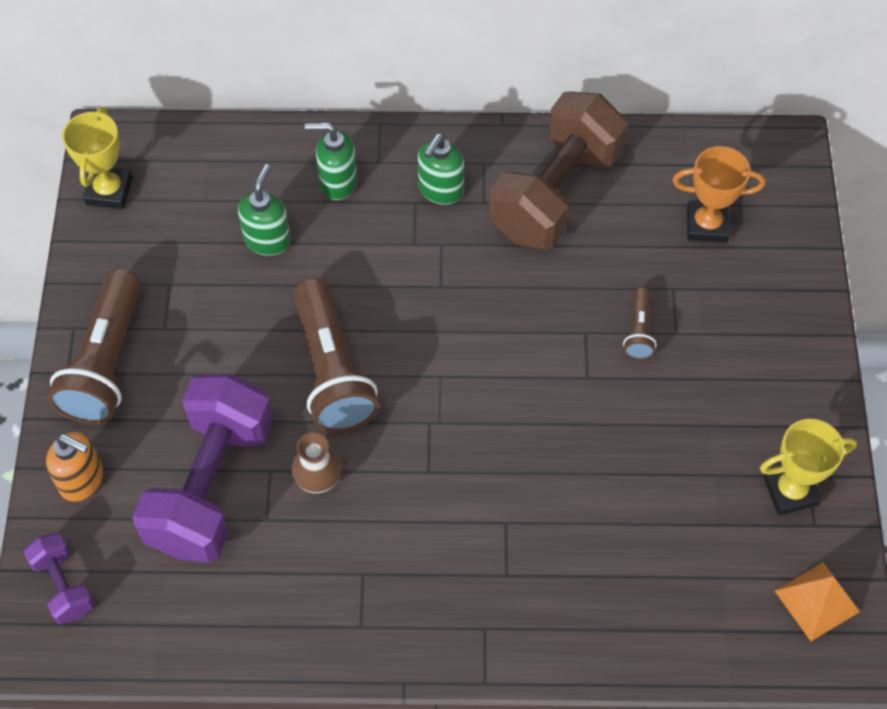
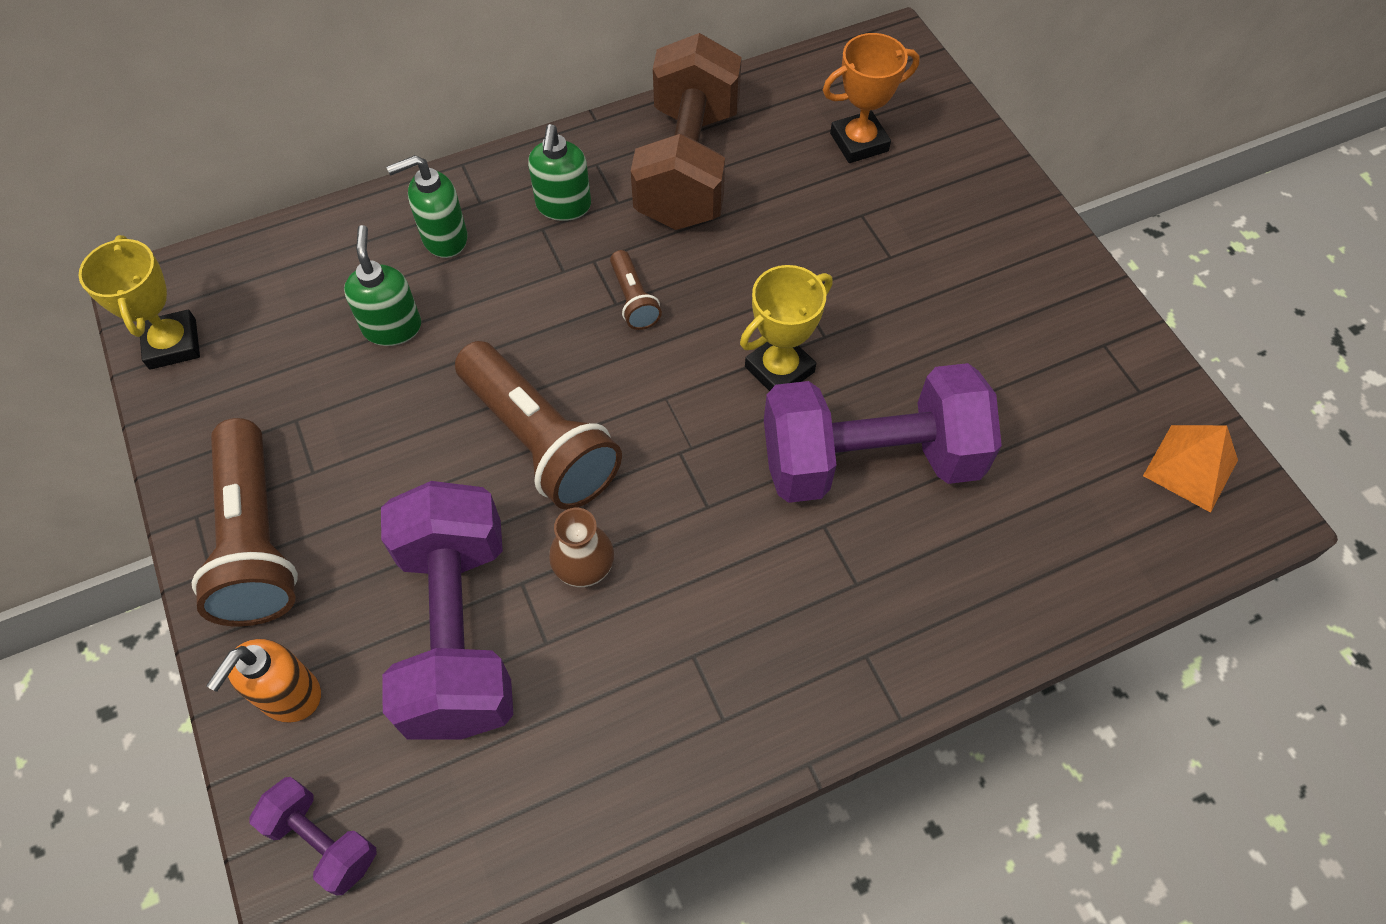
camera: 25 degrees left, 0 degrees up
(82, 480) = (289, 695): orange soap dispenser -> orange soap dispenser turned 120 degrees clockwise
(567, 489) = (870, 460): none -> purple dumbbell
(639, 331) = (851, 269): brown flashlight -> brown flashlight (633, 300)
(790, 491) = (1096, 367): yellow trophy -> yellow trophy (779, 369)

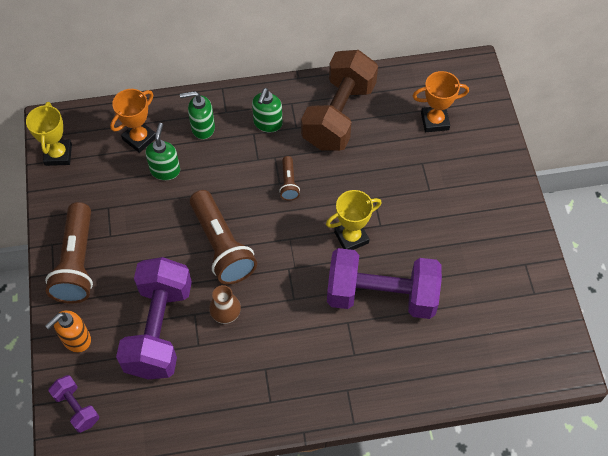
camera: 15 degrees right, 0 degrees up
(328, 281) = (139, 138): none -> orange trophy
(1190, 468) = (544, 339): orange pyramid -> none

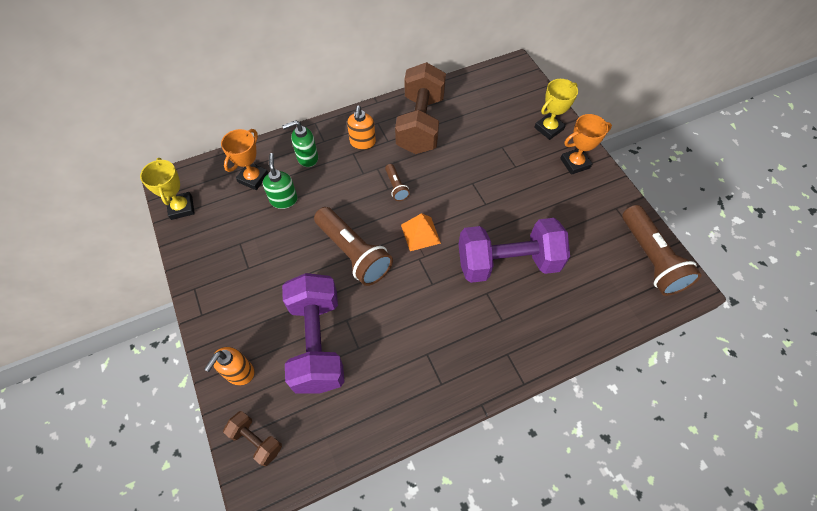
camera: 15 degrees left, 0 degrees up
(77, 263) = (222, 300): brown flashlight -> brown flashlight (650, 259)
(77, 408) = (256, 440): purple dumbbell -> brown dumbbell
(226, 314) = (375, 312): brown vase -> none
(267, 123) = (362, 143): green soap dispenser -> orange soap dispenser
(298, 242) = (420, 233): none -> orange pyramid
(351, 237) = (465, 219): yellow trophy -> yellow trophy (549, 128)
(434, 121) = (500, 112): orange trophy -> orange trophy (575, 163)

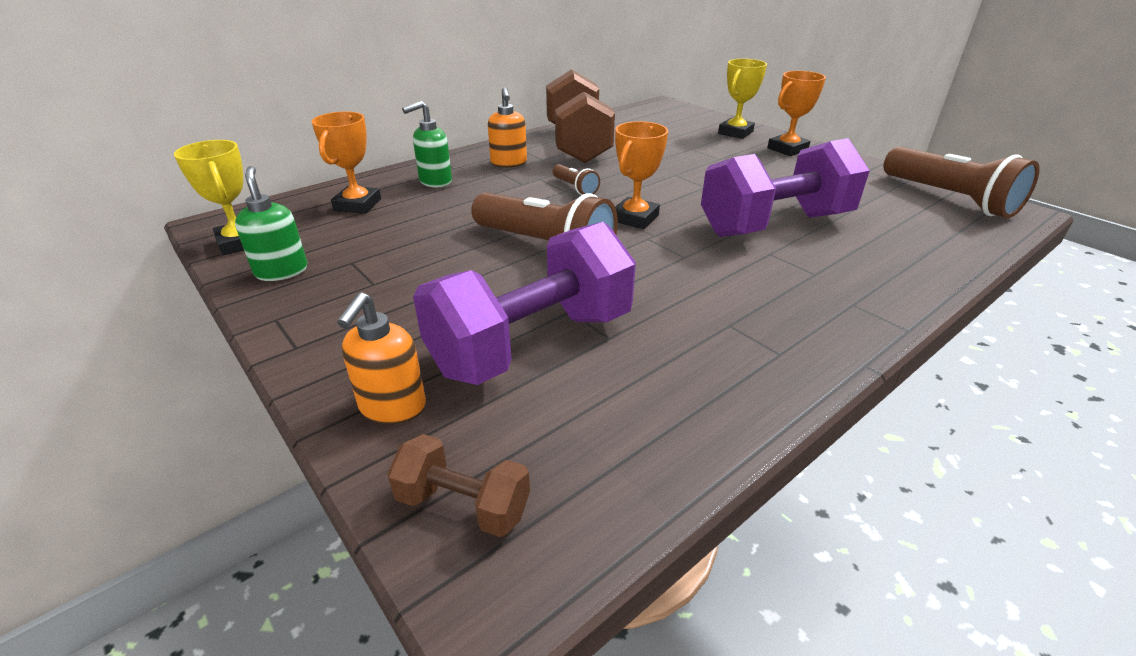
camera: 15 degrees left, 25 degrees down
(284, 200) = (413, 216): green soap dispenser -> green soap dispenser (281, 271)
(317, 342) = (532, 343): purple dumbbell -> purple dumbbell turned 75 degrees clockwise
(420, 233) = (635, 218): orange pyramid -> orange trophy

